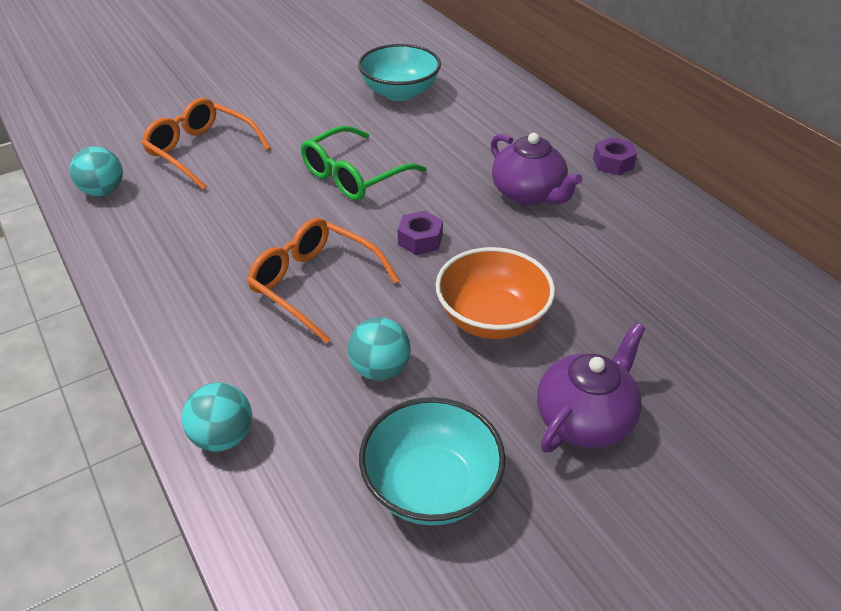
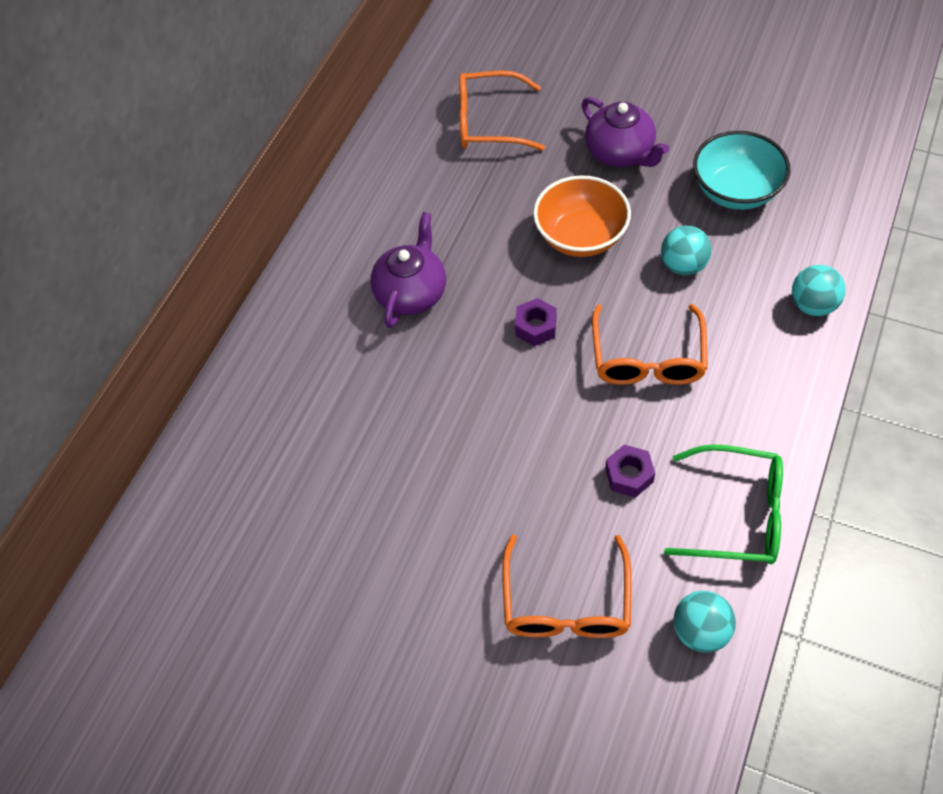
camera: 120 degrees left, 15 degrees up
(353, 176) = (492, 434): green glasses -> green glasses (737, 514)
(400, 93) = (308, 502): turquoise bowl -> none
(585, 418) = (620, 153): purple teapot -> purple teapot turned 135 degrees counterclockwise
(613, 163) = (316, 260): purple nut -> purple nut (629, 475)
(722, 337) = (488, 122): none -> orange glasses

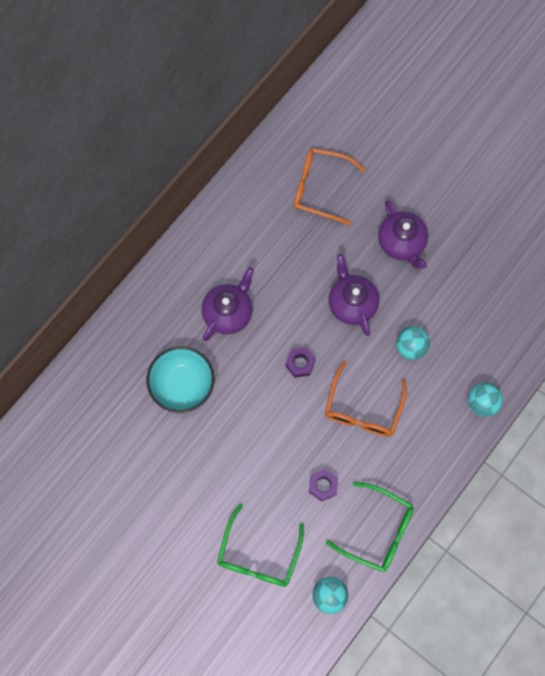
camera: 10 degrees right, 15 degrees up
(566, 603) = (258, 555): orange glasses -> green glasses
(580, 236) = (351, 303): orange bowl -> purple teapot
(735, 191) = (467, 299): turquoise bowl -> turquoise bowl (182, 385)

